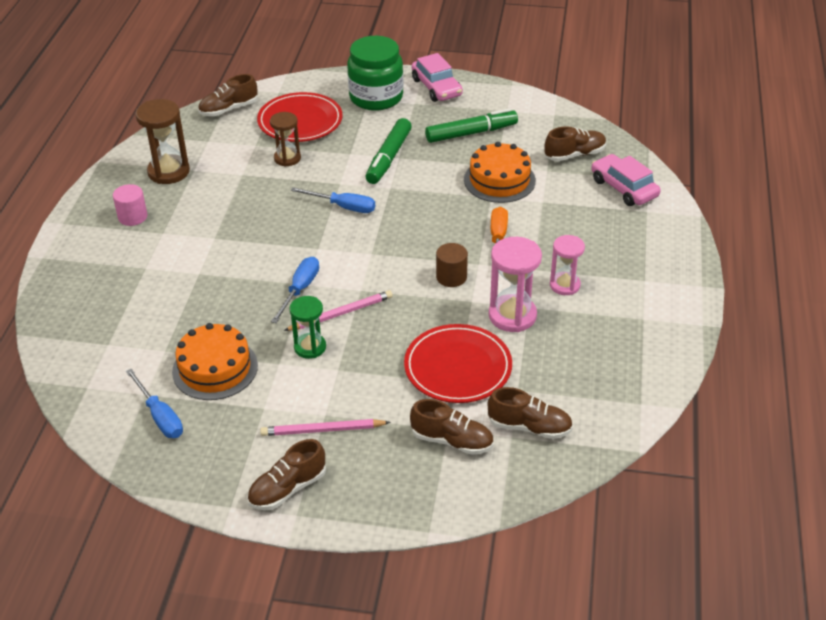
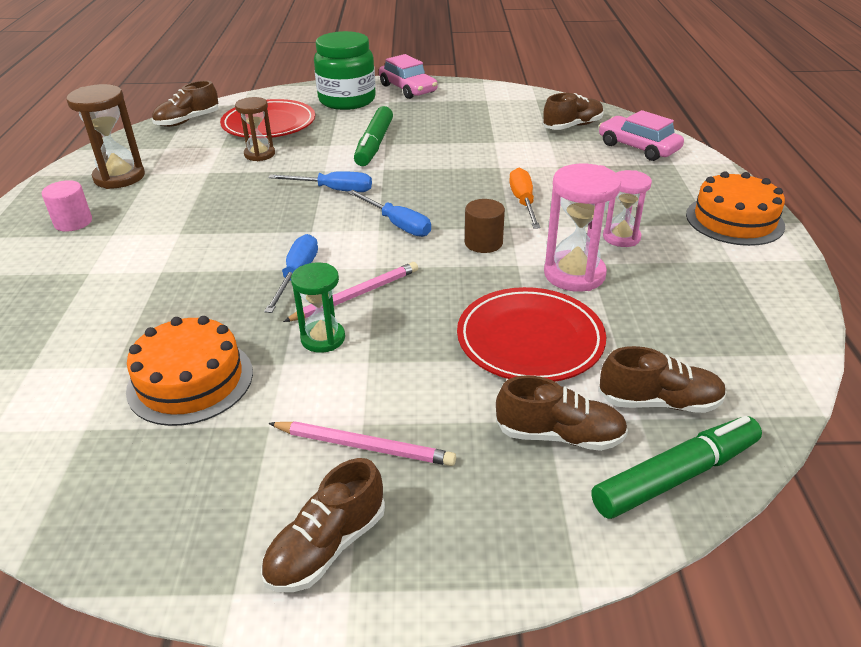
camera: 10 degrees left, 5 degrees down
(160, 416) = (107, 459): blue screwdriver -> blue screwdriver (397, 224)
(322, 430) = (364, 446): pink pencil -> pink pencil turned 150 degrees counterclockwise
(471, 133) = (457, 119): green marker -> green marker (676, 476)
(499, 180) = (502, 152): orange cake -> orange cake (734, 220)

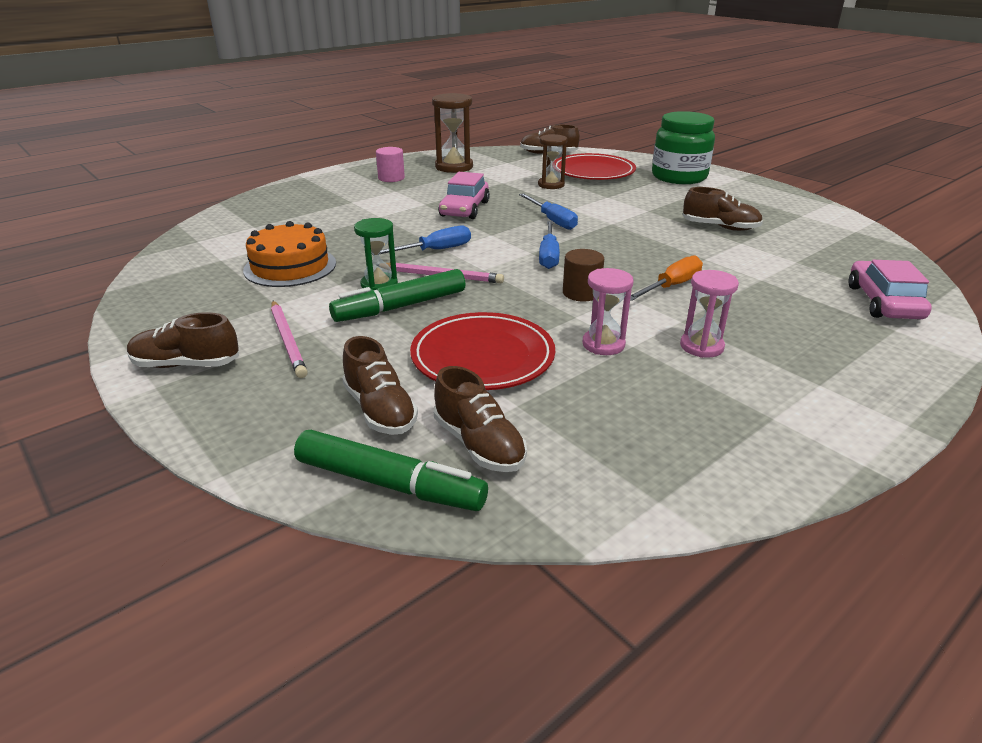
camera: 50 degrees right, 5 degrees down
(374, 144) = (638, 208): green marker -> green marker (400, 307)
(408, 89) = (745, 186): pink car -> pink car (464, 209)
(572, 126) = (846, 261): brown shoe -> brown shoe (720, 227)
(574, 274) = (603, 344): pink hourglass -> pink hourglass, size x0.65
(734, 220) = (857, 397): orange cake -> none

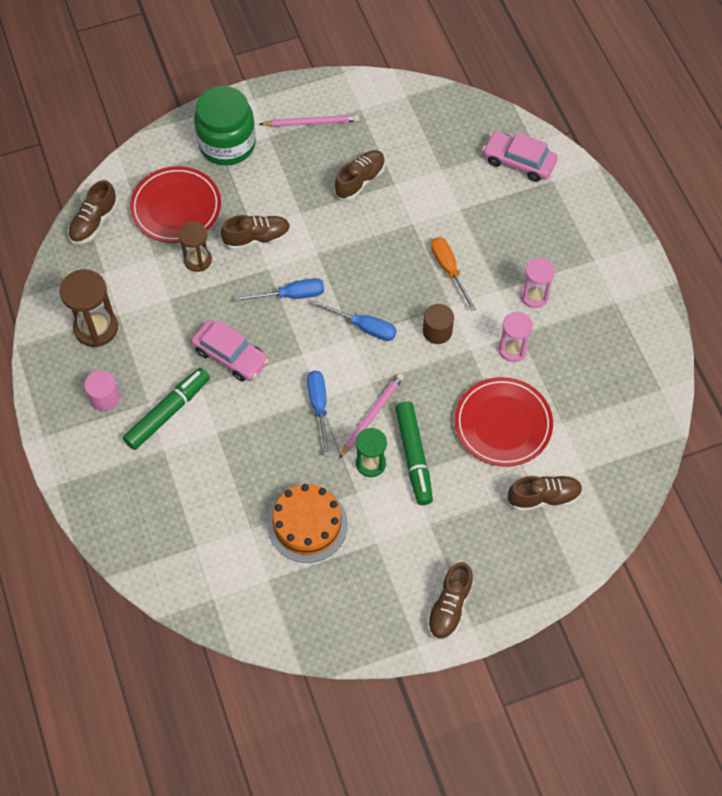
camera: 70 degrees left, 30 degrees up
(288, 340) = (438, 539): pink pencil -> pink pencil (311, 122)
(389, 484) = (612, 506): green marker -> green marker (168, 412)
(479, 444) = (593, 454): brown shoe -> brown shoe (257, 238)

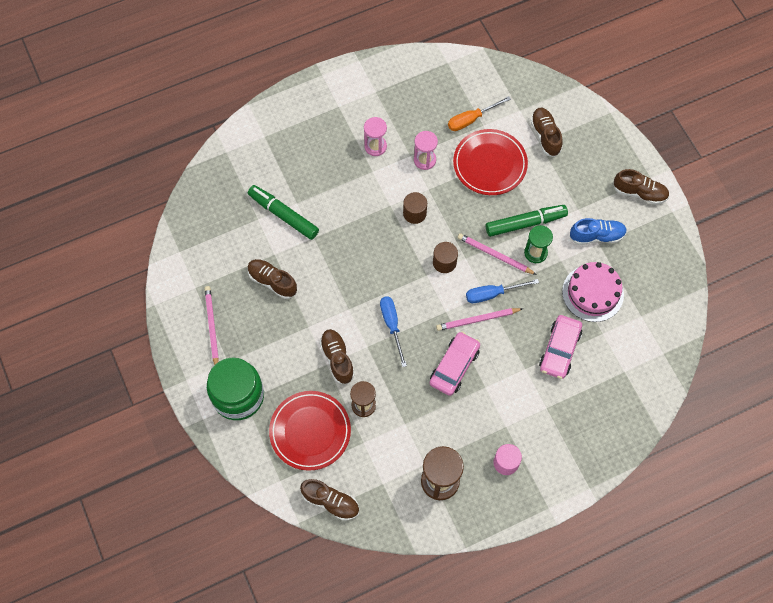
camera: 95 degrees left, 5 degrees up
(168, 412) = (512, 409): green marker -> green marker (283, 215)
(286, 387) = (477, 320): none -> pink pencil
(307, 524) = (592, 293): orange cake -> pink cake
(364, 327) = (416, 267): blue screwdriver -> none
(367, 358) = (444, 262): none -> brown cylinder
(388, 541) = (597, 236): none -> blue shoe
(449, 270) = (357, 208): orange screwdriver -> orange screwdriver (471, 119)
(519, 161) = (246, 161): pink car -> pink car (559, 350)

